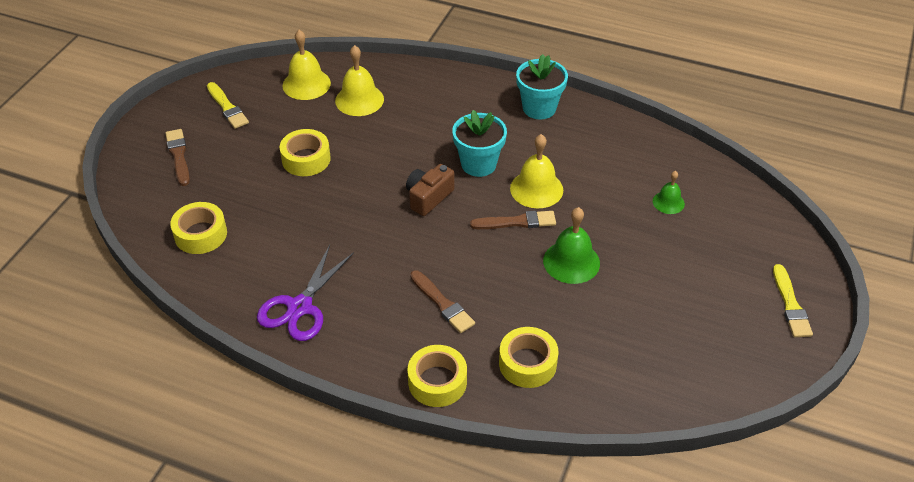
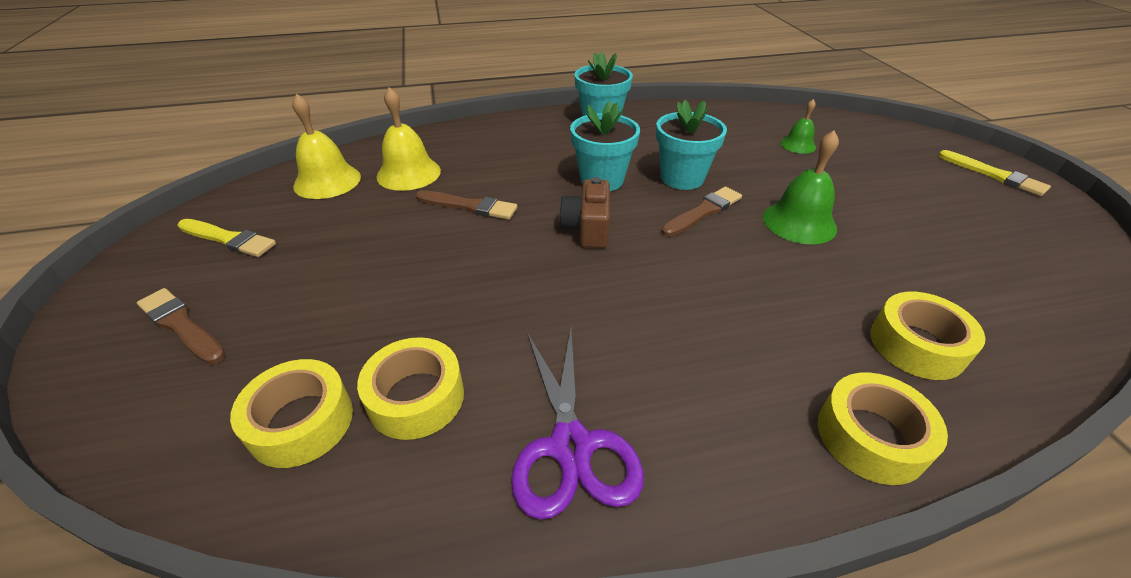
camera: 35 degrees left, 5 degrees down
(306, 159) = (395, 251): yellow tape -> yellow tape (416, 397)
(442, 304) = (743, 330): brown brush -> brown brush (469, 206)
(536, 189) = (682, 178): yellow bell -> turquoise flower pot

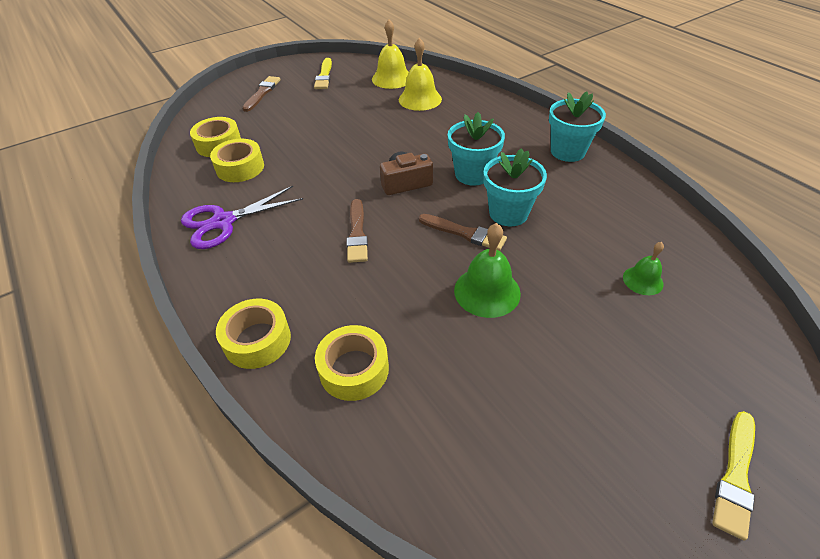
camera: 70 degrees right, 5 degrees up
(469, 206) = (399, 132): brown brush -> brown brush (357, 233)

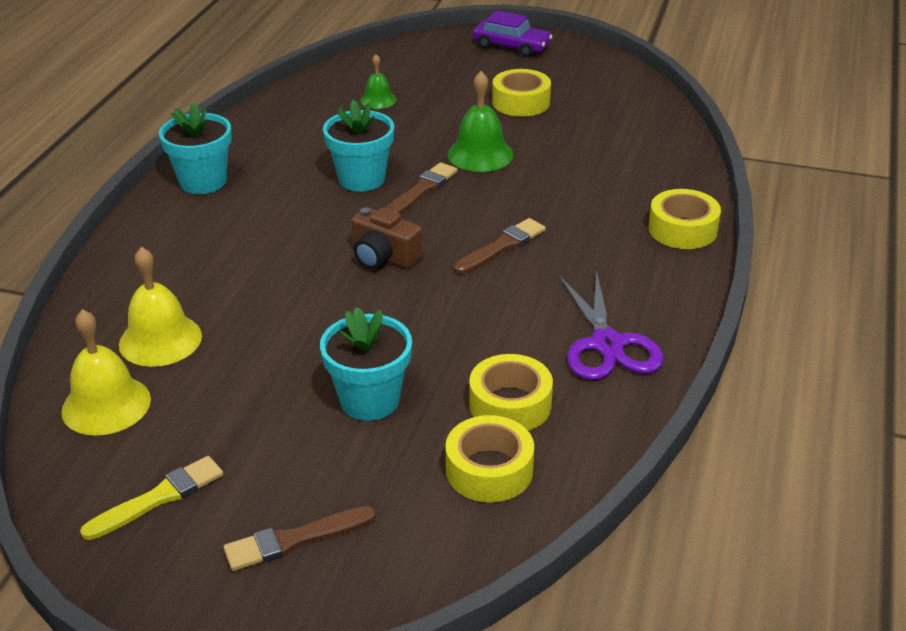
camera: 130 degrees left, 10 degrees down
(223, 222) = (607, 344): purple scissors -> purple scissors turned 60 degrees clockwise
(354, 369) = (634, 176): yellow tape -> yellow tape (521, 102)
(464, 233) = (421, 190): brown brush -> brown brush turned 45 degrees clockwise
(472, 174) = (316, 222): turquoise flower pot -> turquoise flower pot (370, 400)
(735, 476) = (511, 46): yellow brush -> purple car

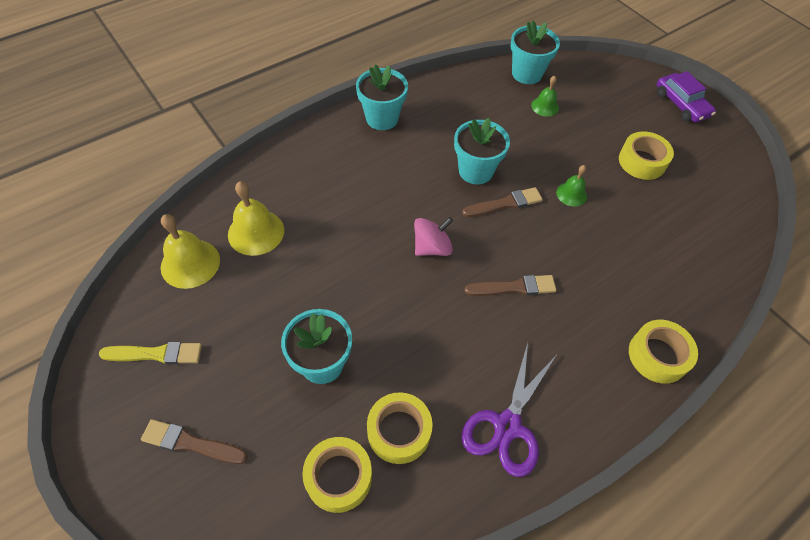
camera: 35 degrees right, 20 degrees up
(329, 82) = (527, 74): none -> turquoise flower pot
(383, 257) = (432, 247): brown camera -> pink spinning top
(480, 154) = (571, 194): green bell -> green bell, size x0.59

